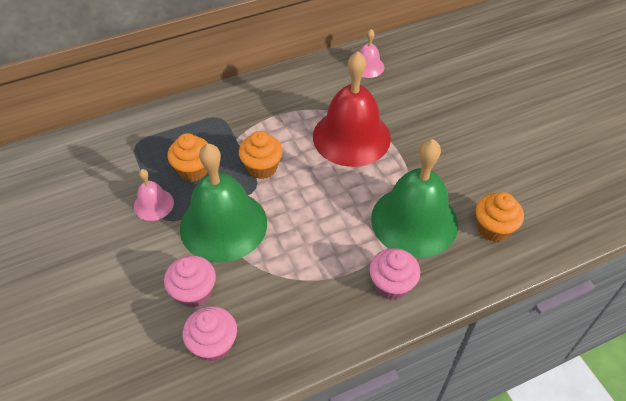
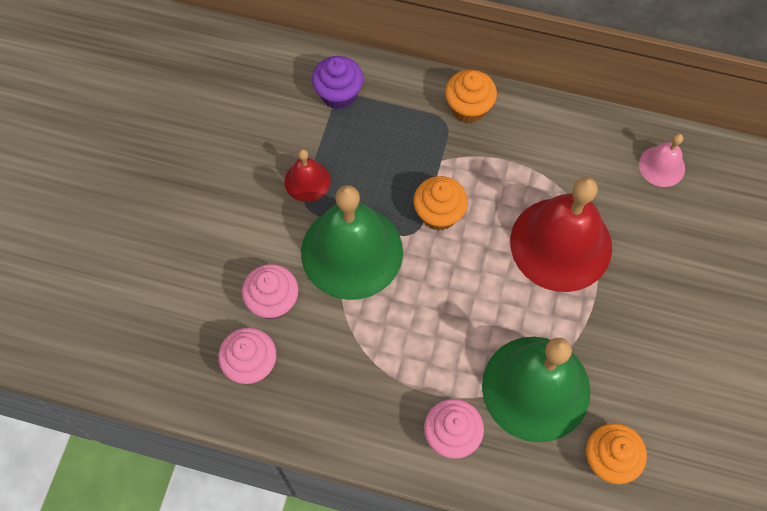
camera: 40 degrees right, 15 degrees up
(132, 143) = (338, 94): none -> purple cupcake
(153, 204) = (307, 181): pink bell -> red bell
(193, 170) = (371, 168): orange cupcake -> orange cupcake (468, 108)

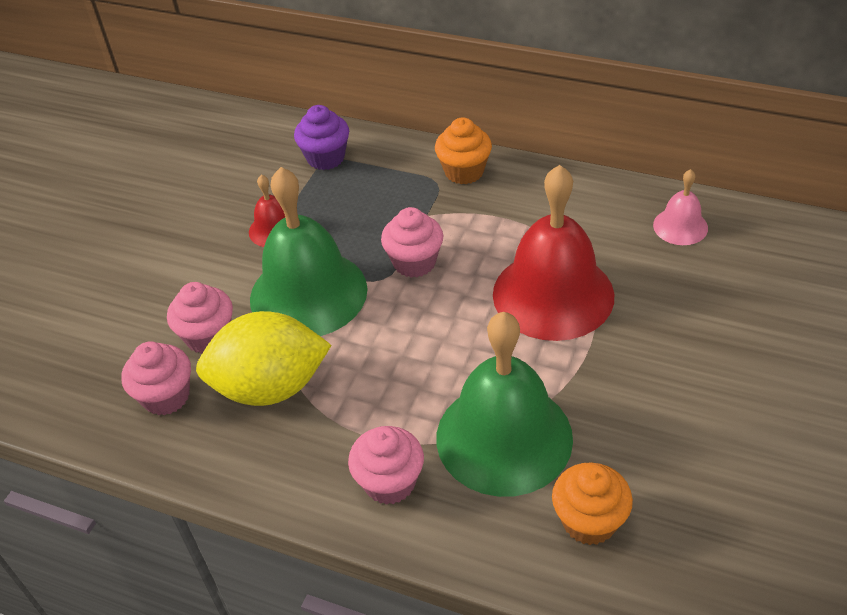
camera: 10 degrees right, 20 degrees down
(338, 350) = (270, 387): none -> yellow lemon
(438, 214) = (414, 262): orange cupcake -> pink cupcake

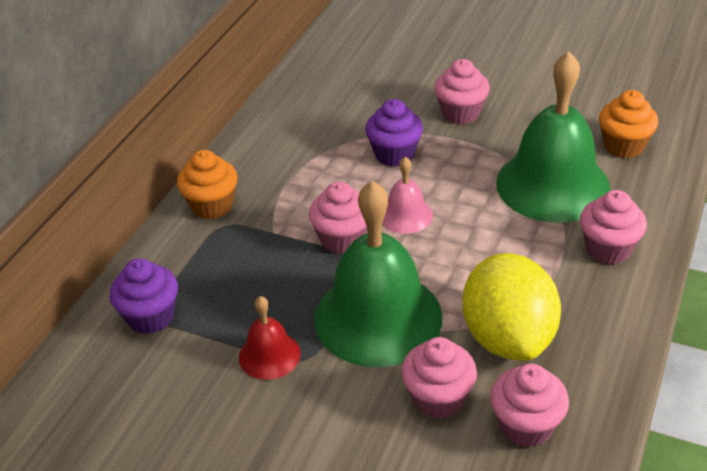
camera: 90 degrees left, 5 degrees down
(553, 294) = (394, 154): red bell -> purple cupcake
(641, 352) = (461, 113): none -> pink cupcake
(680, 226) = (321, 85): pink bell -> pink bell (406, 215)

